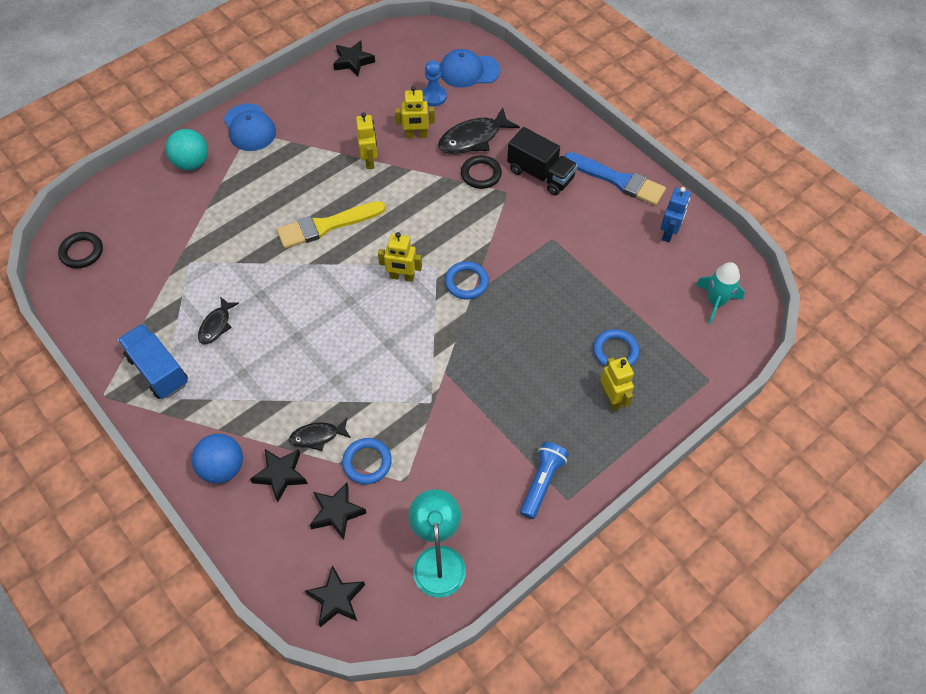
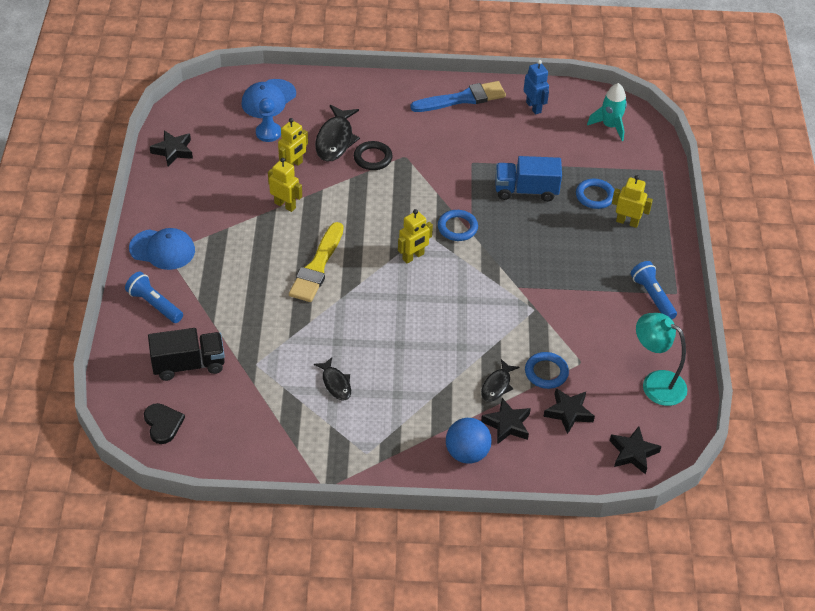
camera: 50 degrees left, 10 degrees down
(82, 252) = (163, 424): black ring -> black heart
(158, 370) = (338, 441): blue truck -> blue truck (526, 190)
(192, 163) = (154, 304): turquoise ball -> blue flashlight
(540, 174) = (410, 130): black truck -> black truck (188, 365)

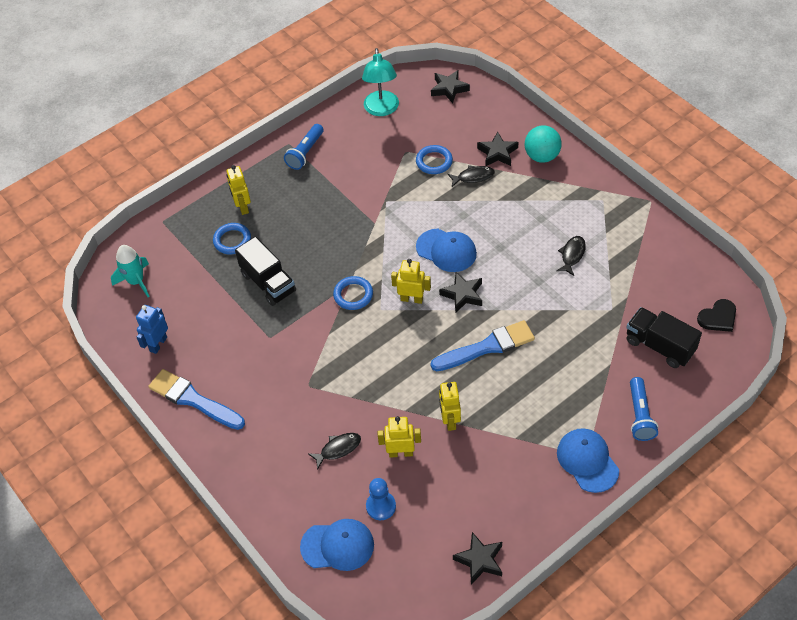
camera: 125 degrees left, 5 degrees up
(163, 424) = (718, 317): black heart -> black heart turned 150 degrees counterclockwise
(317, 266) = (487, 347): yellow brush -> blue brush
(335, 140) = (338, 449): black fish -> black fish, size x0.59
(373, 158) = (333, 405): black ring -> none
(436, 309) = (446, 250): none -> blue cap
(467, 453) = (542, 156): blue ball -> turquoise ball
(526, 190) = (268, 283): blue truck -> black truck
(568, 413) = (453, 132): black star -> black star (462, 294)

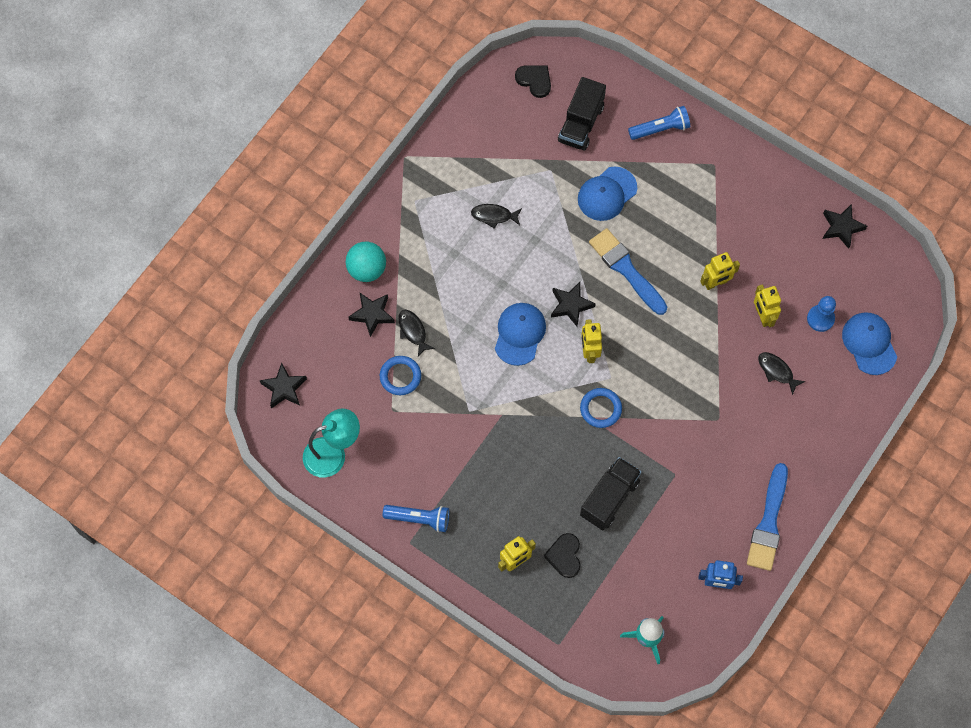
camera: 110 degrees left, 15 degrees up
(232, 240) = (564, 556): blue ring -> black heart
(587, 461) = (720, 162): blue cap -> blue cap (607, 194)

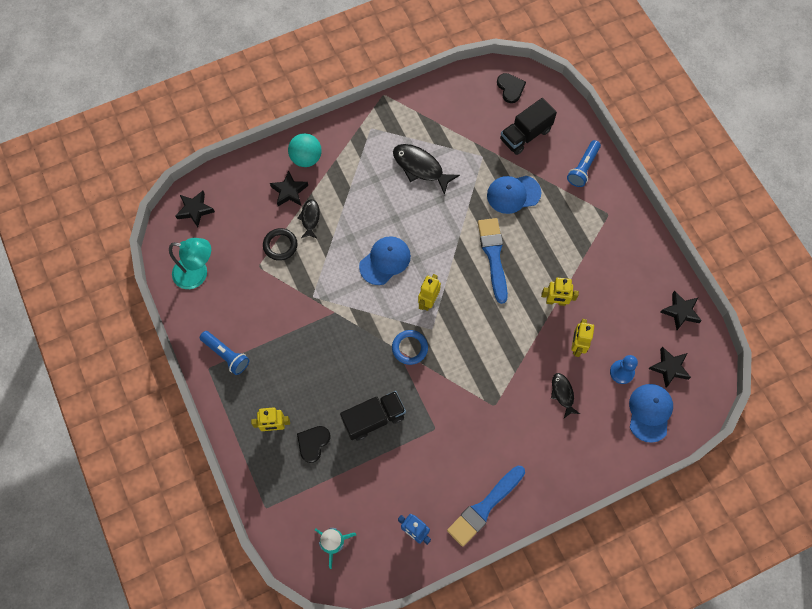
camera: 30 degrees right, 0 degrees up
(400, 376) = (280, 245): blue ring -> black ring
(494, 216) = (420, 167): black fish -> black fish, size x1.69
(571, 305) = (435, 260): black star -> black star (669, 368)
(660, 129) = (583, 168): blue flashlight -> blue flashlight turned 105 degrees clockwise

